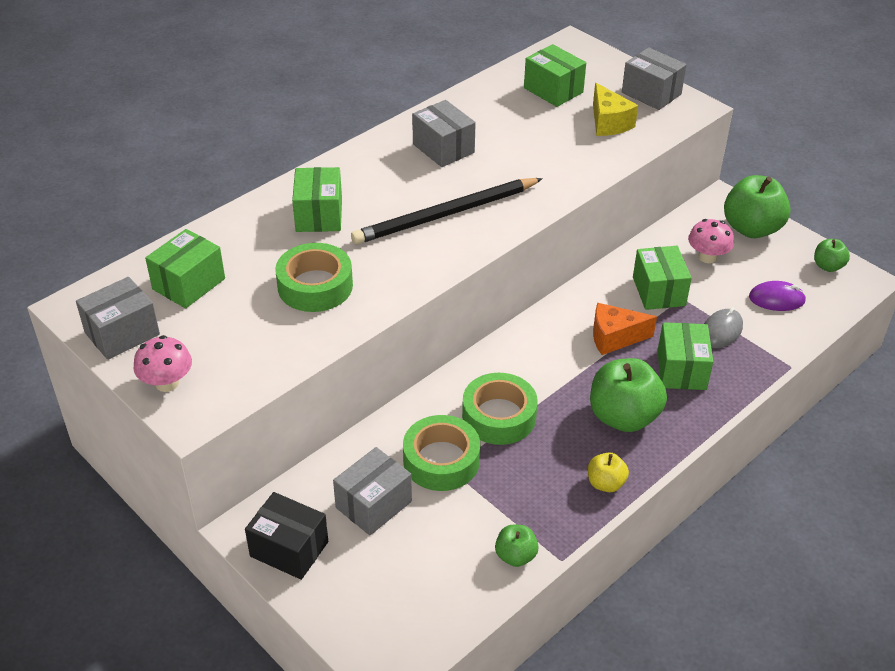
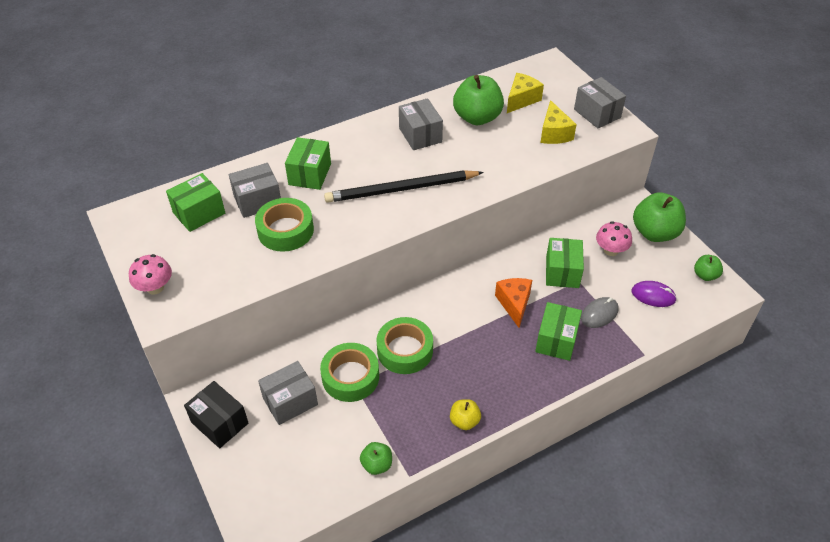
camera: 15 degrees right, 5 degrees up
(122, 333) = (140, 243): grey box -> grey box (257, 201)
(553, 90) = (521, 99): green box -> yellow cheese
(614, 338) = (514, 304): orange cheese -> orange cheese turned 75 degrees clockwise
(623, 417) = (497, 370): green apple -> green apple (477, 117)

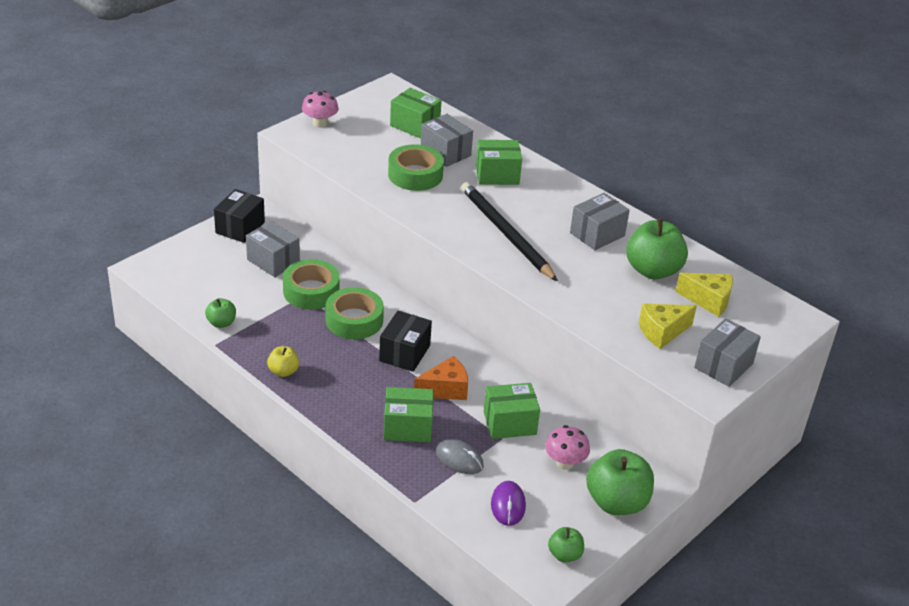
camera: 70 degrees right, 10 degrees down
(461, 322) = (404, 353): none -> black box

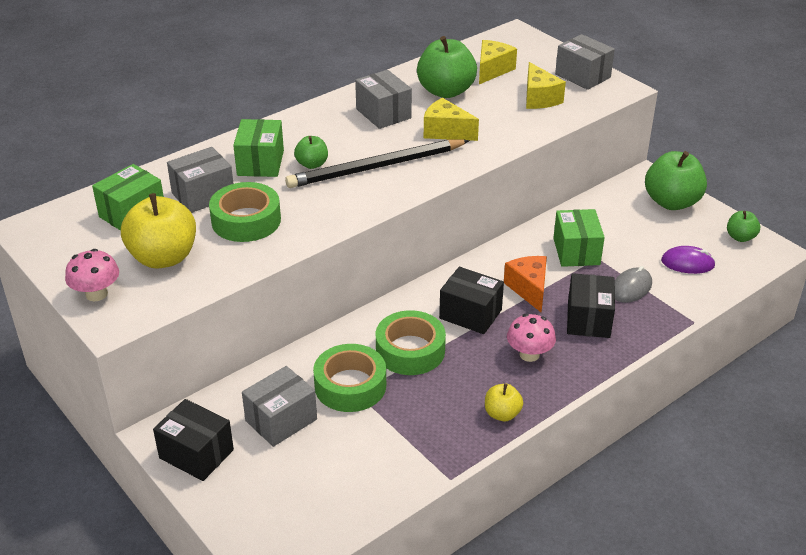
camera: 80 degrees left, 0 degrees up
(221, 323) = (407, 472): green apple -> green apple (312, 164)
(363, 144) = (163, 258): none -> yellow apple
(407, 427) = (588, 319): green box -> black box
(565, 462) = (626, 224): pink mushroom -> pink mushroom (529, 354)
(577, 271) = (446, 132): none -> yellow cheese

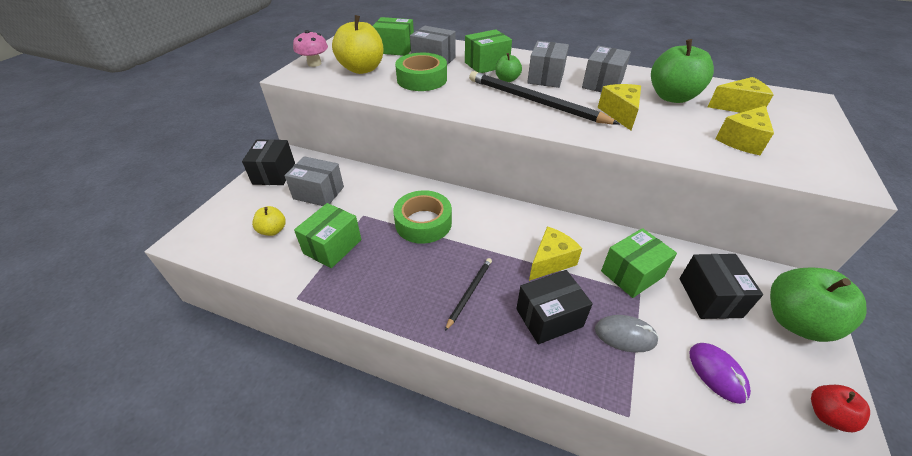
camera: 60 degrees right, 5 degrees up
(350, 385) = (368, 209): green tape -> none
(392, 432) = (332, 246): none -> green box
(470, 314) = (489, 238): black box -> black box (709, 297)
(502, 414) = (386, 302): yellow apple -> yellow apple (273, 230)
(529, 289) = (551, 261): orange cheese -> yellow cheese
(529, 354) = (469, 292): pink mushroom -> black pencil
(582, 76) = (822, 152): grey box -> grey box (545, 77)
(740, 237) = (827, 415): green apple -> red apple

